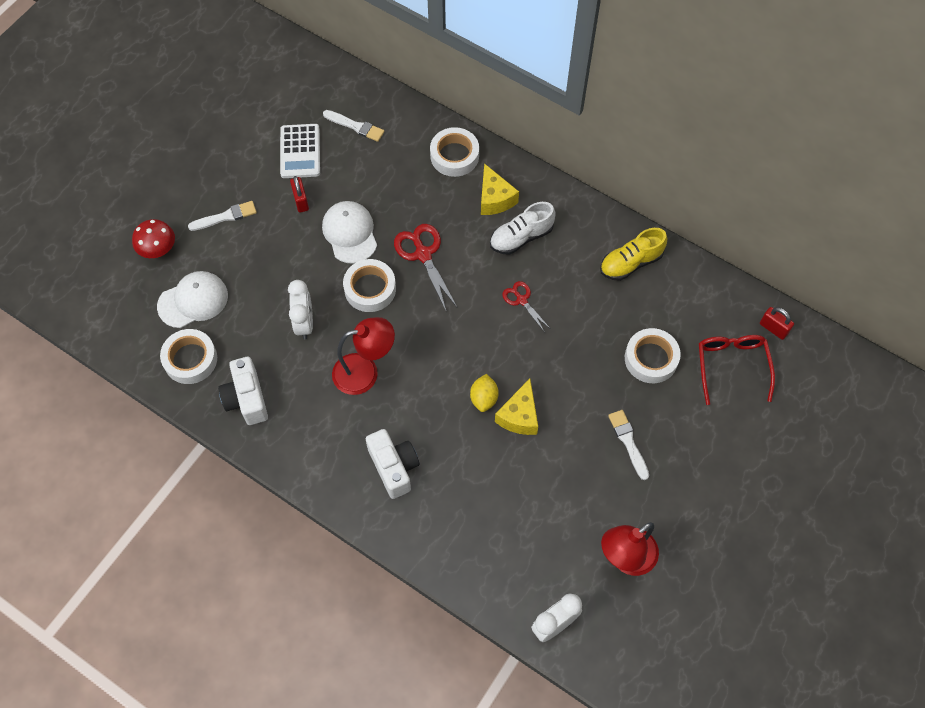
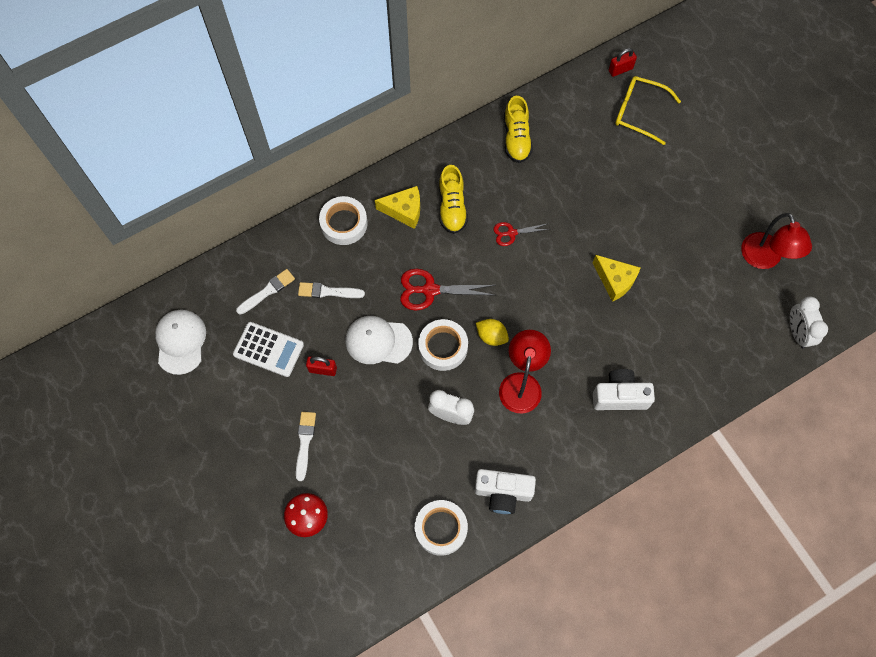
camera: 65 degrees left, 5 degrees up
(193, 301) = (380, 504): white cap -> white cap (180, 342)
(484, 398) = (588, 300): yellow lemon -> yellow lemon (491, 336)
(521, 237) = (452, 207): white shoe -> yellow shoe
(628, 442) = (671, 213): white brush -> white brush (328, 291)
(651, 359) = (607, 164): white tape -> none
(732, 366) = (639, 112): red glasses -> yellow glasses

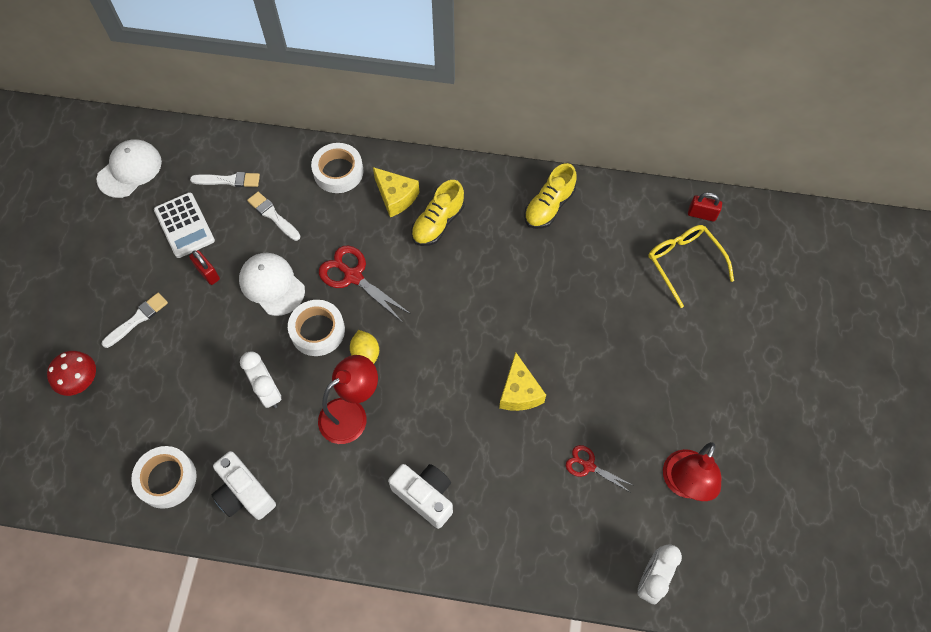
camera: 40 degrees right, 5 degrees down
(511, 233) = (467, 281): red scissors -> red scissors (588, 466)

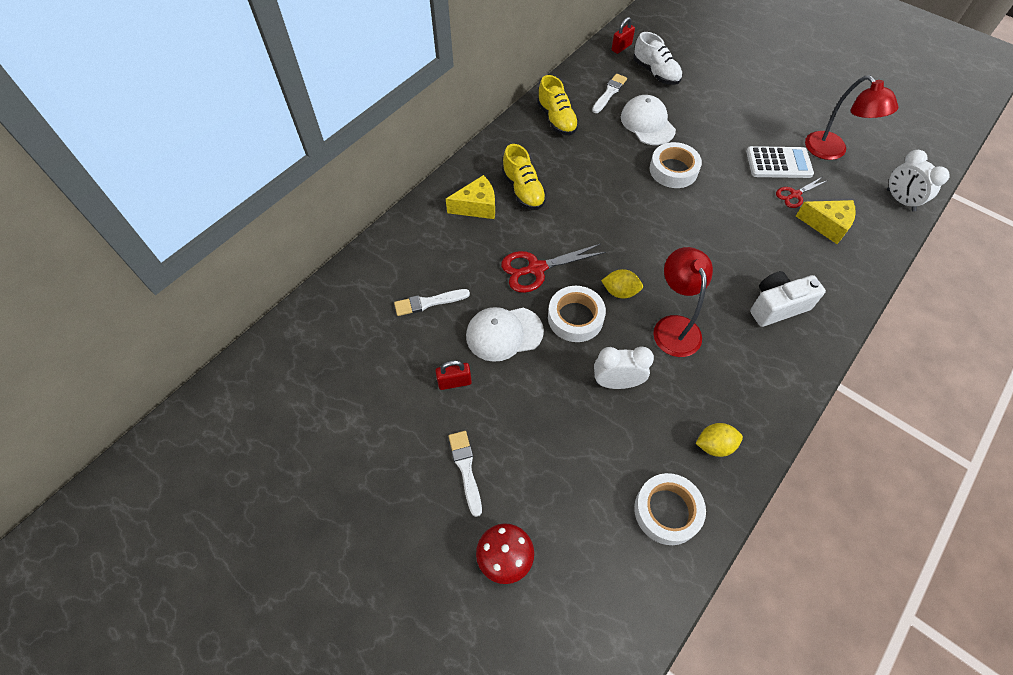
camera: 60 degrees left, 5 degrees down
(129, 170) = (276, 406): white cap -> white cap (647, 123)
(184, 225) = (384, 381): white calculator -> white calculator (778, 163)
(229, 180) = (361, 322): white brush -> white brush (609, 93)
(244, 493) = (714, 445): white camera -> yellow lemon
(338, 172) = (419, 235): white tape -> white tape (673, 170)
(519, 392) = (711, 207): yellow cheese -> yellow cheese (826, 225)
(684, 263) = (655, 73): yellow glasses -> white shoe

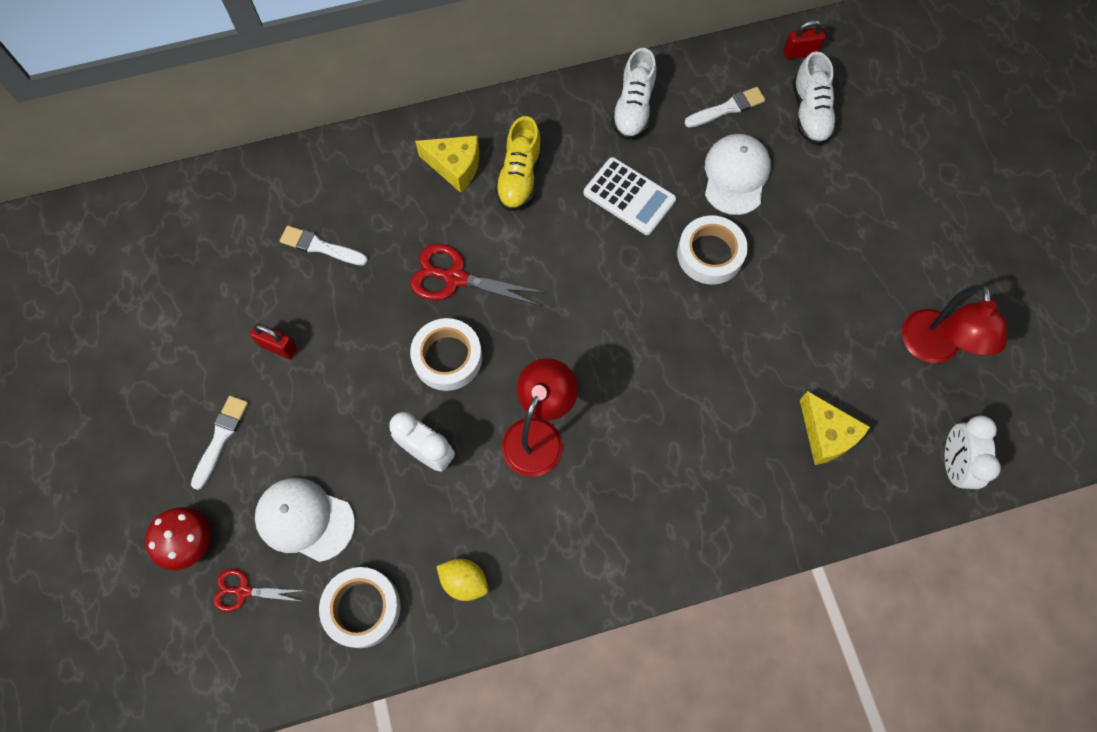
camera: 35 degrees right, 10 degrees up
(504, 333) = (364, 328): white cap -> white cap (305, 519)
(556, 119) = (633, 109): yellow shoe -> white shoe
(620, 292) = (518, 360): yellow lemon -> none
(777, 306) = (670, 488): white camera -> none
(778, 163) = (847, 323): white calculator -> white calculator (629, 197)
(795, 195) = (826, 374): red scissors -> red scissors (243, 591)

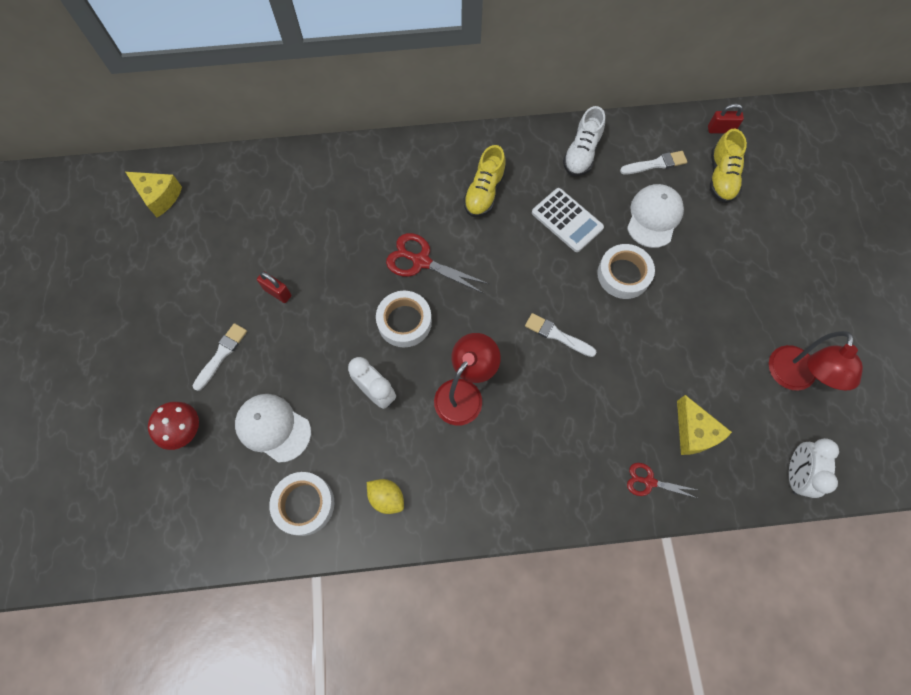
camera: 10 degrees right, 0 degrees up
(243, 591) = (216, 474): red scissors -> red scissors (649, 482)
(320, 247) = (323, 222): white brush -> white brush (557, 335)
(455, 167) = (436, 177): yellow cheese -> yellow cheese (159, 196)
(810, 113) = (721, 177): white shoe -> yellow shoe

